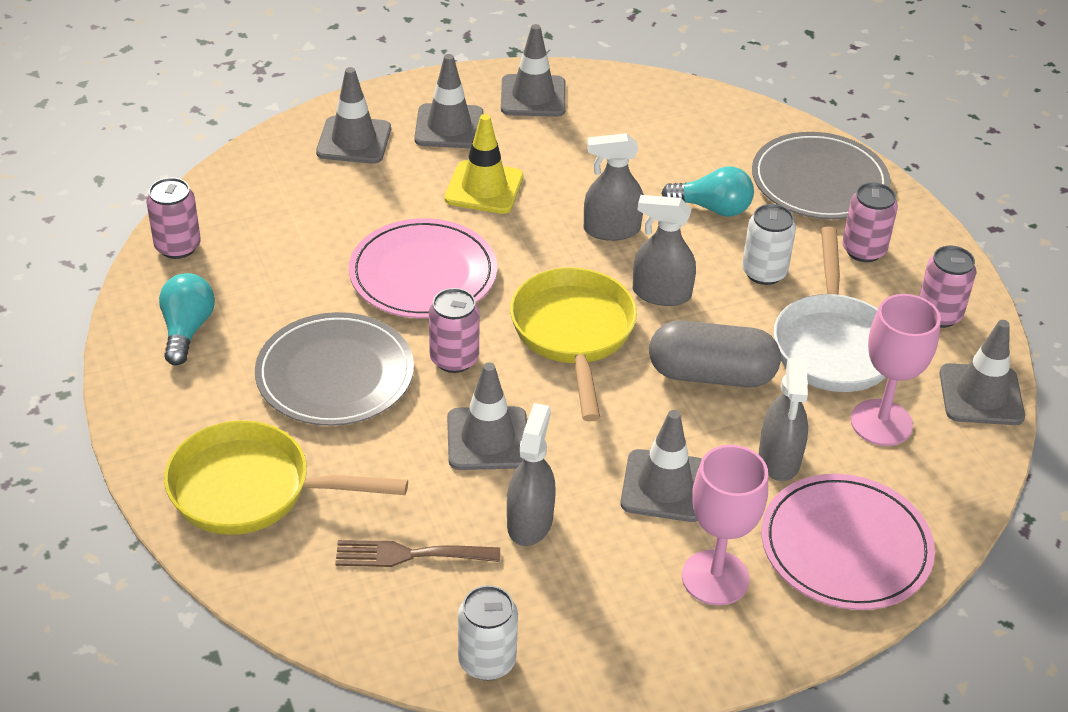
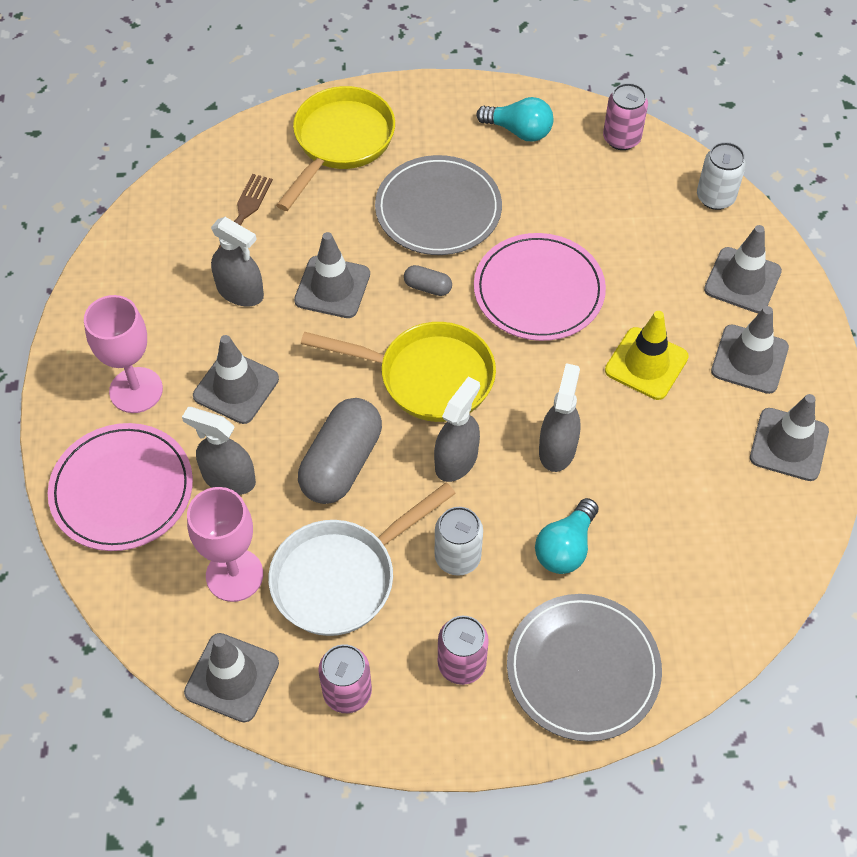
camera: 110 degrees right, 15 degrees up
(454, 359) = (427, 287): pink can -> grey capsule
(487, 661) = (135, 237): white can -> white can (715, 197)
(833, 344) = (342, 577): white pan -> white pan turned 60 degrees counterclockwise

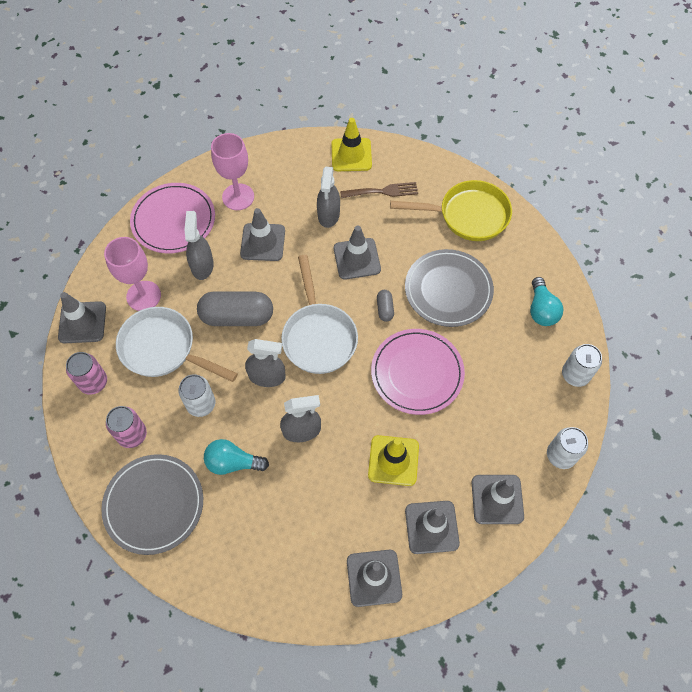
camera: 65 degrees right, 5 degrees up
(157, 227) = (351, 155): none -> yellow traffic cone
(427, 377) = (318, 336): yellow pan -> white pan
(621, 138) = (575, 375): pink can -> white can

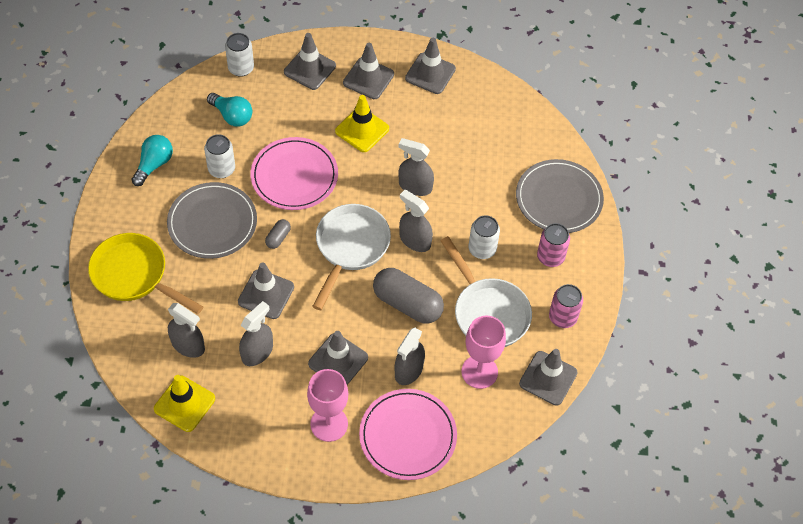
camera: 150 degrees left, 5 degrees down
(233, 462) = (482, 193): turquoise light bulb -> turquoise light bulb (232, 116)
(383, 191) = (188, 345): brown fork -> grey spray bottle
(575, 375) = (177, 108): white can -> white can (221, 169)

